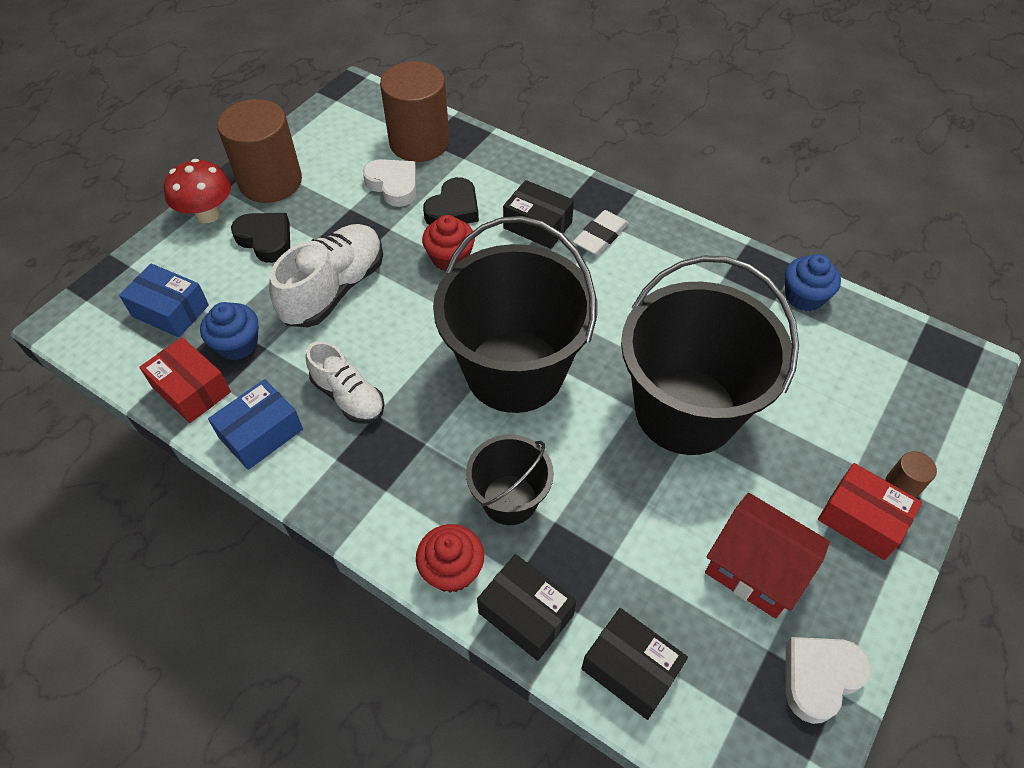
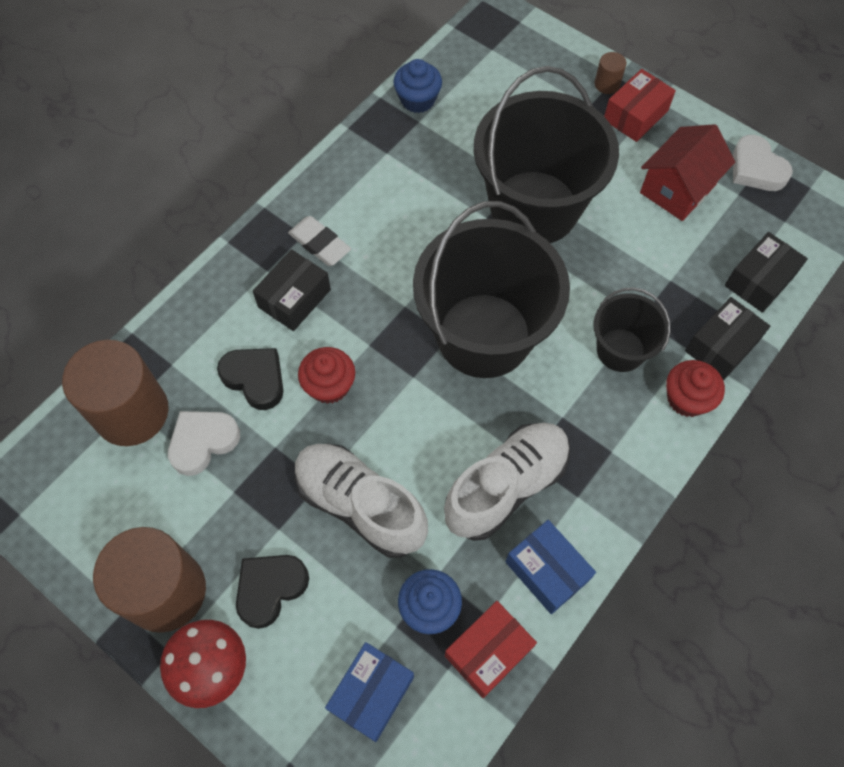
camera: 85 degrees left, 10 degrees up
(348, 397) = (506, 486): white shoe -> white shoe, size x1.56

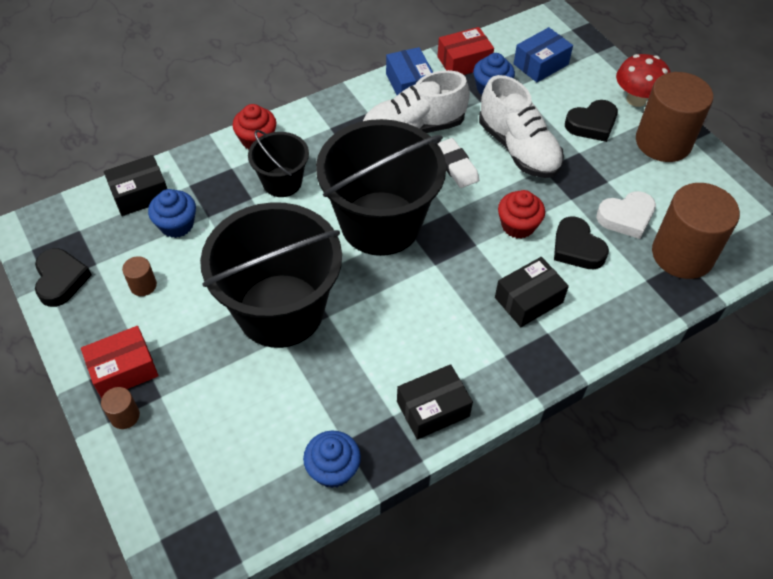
camera: 160 degrees left, 10 degrees down
(319, 244) = (492, 341): white eraser -> white eraser (456, 166)
(677, 189) = (143, 285): red house -> brown cylinder
(694, 259) = (177, 225): none -> blue cupcake
(721, 346) = (206, 162): black box -> black box (433, 409)
(756, 169) = (61, 280): white heart -> black heart

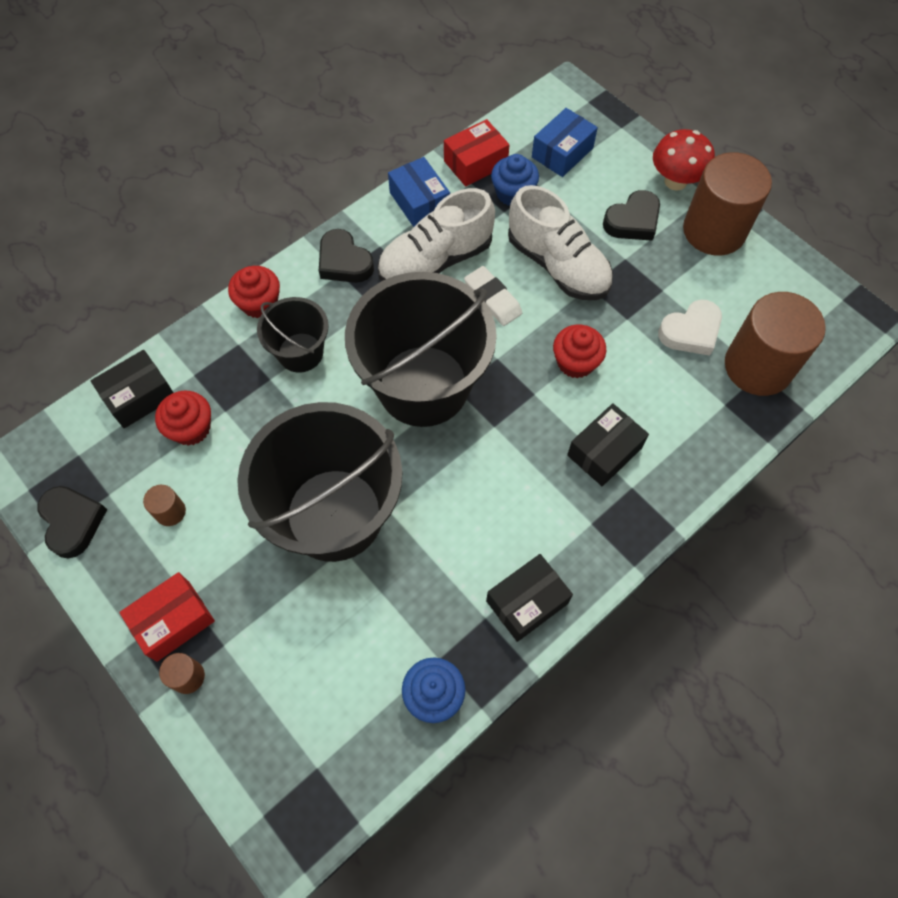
camera: 10 degrees left, 10 degrees up
(177, 225) = (191, 428): blue cupcake -> red cupcake
(577, 248) = (644, 378): black heart -> black heart (344, 262)

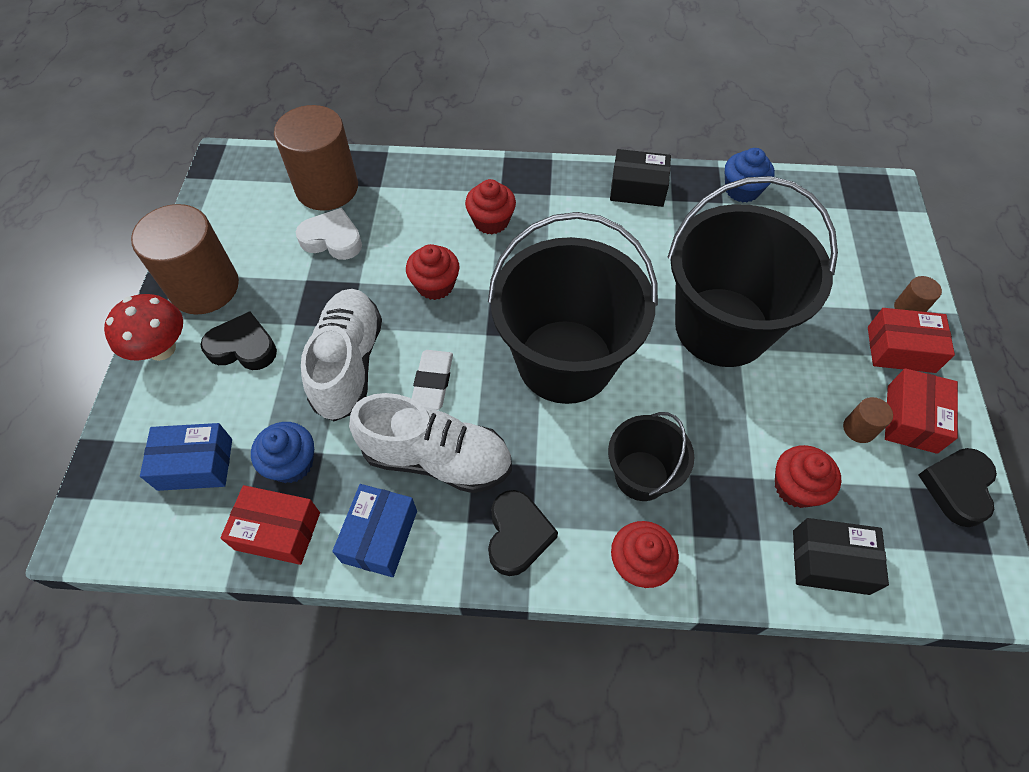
camera: 135 degrees left, 5 degrees down
(133, 556) = (912, 419): none -> red box
(604, 451) = (491, 221): black box -> red cupcake

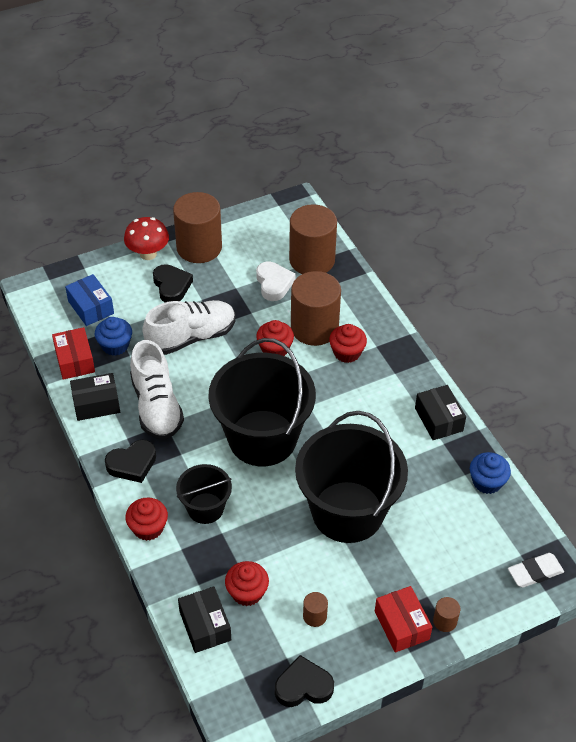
camera: 60 degrees right, 10 degrees down
(379, 536) = (96, 404): blue box -> black box
(432, 233) = (314, 328): none -> brown cylinder
(432, 382) = (205, 381): white eraser -> white eraser (535, 572)
(912, 419) = (343, 646): red box -> none

